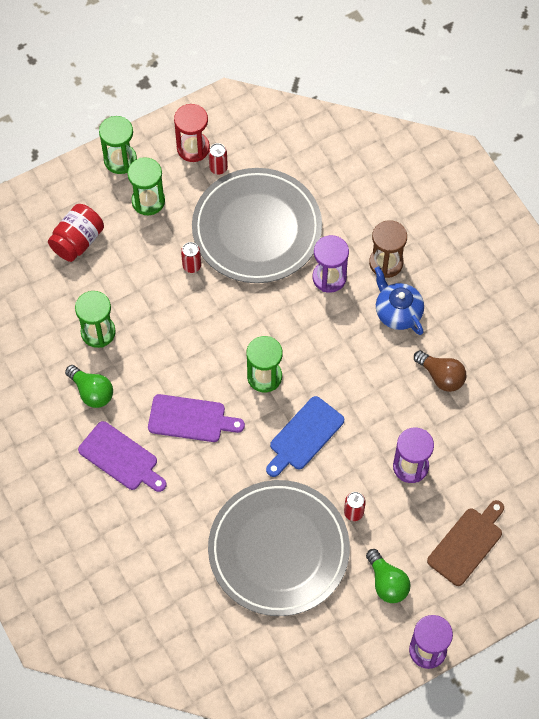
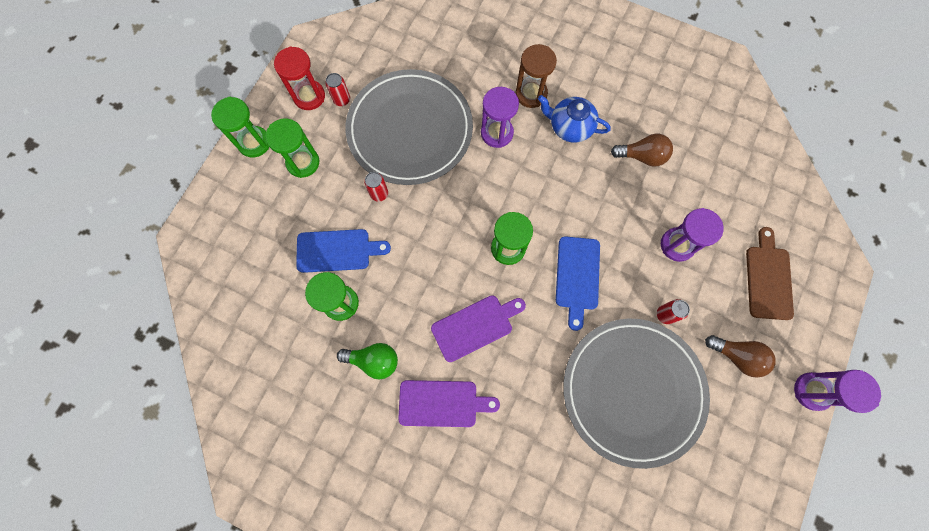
camera: 35 degrees left, 10 degrees up
(78, 241) = (266, 234): red jar -> none
(124, 289) = (337, 250): none -> blue cutting board
(387, 583) = (736, 356): green light bulb -> brown light bulb

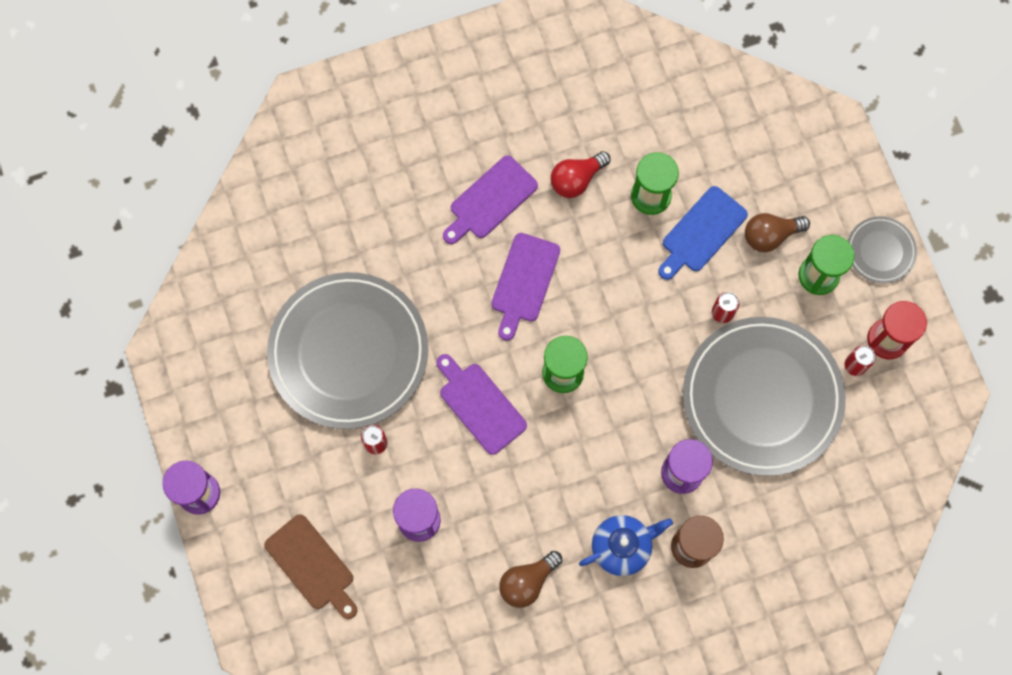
camera: 135 degrees right, 0 degrees up
(254, 143) = (880, 251): green hourglass -> grey plate
(374, 360) = (576, 179): green light bulb -> red light bulb
(577, 276) = (480, 405): blue cutting board -> purple cutting board
(736, 356) = (285, 464): brown light bulb -> brown light bulb (770, 235)

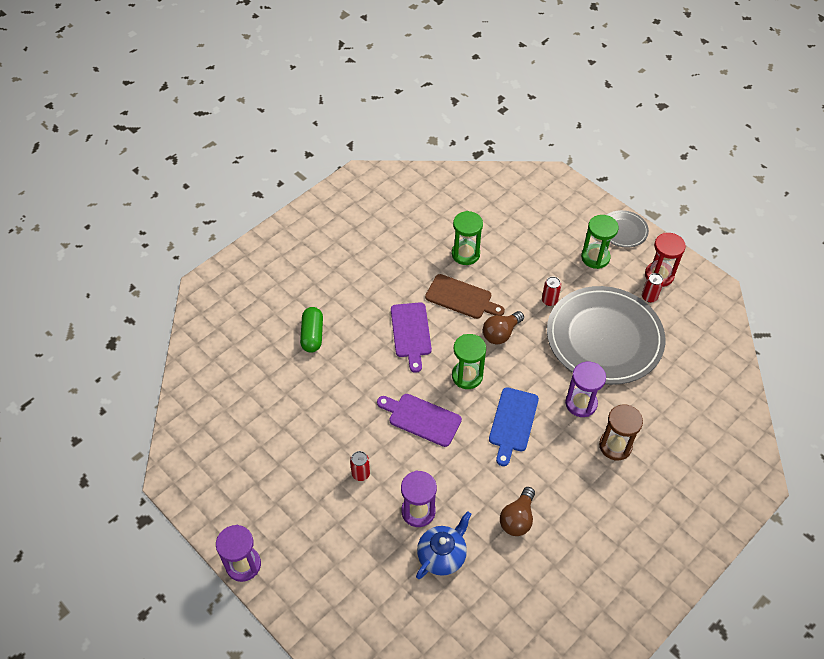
camera: 25 degrees left, 20 degrees down
(312, 565) = (354, 578): brown cutting board -> brown cutting board (461, 297)
(348, 352) = (311, 423): grey plate -> none
(402, 231) = (312, 335): none -> green capsule
(490, 200) = (363, 295): purple cutting board -> none
(576, 179) = (413, 263): red light bulb -> none
(622, 546) = (569, 466): blue teapot -> blue teapot (442, 555)
(702, 232) = (509, 262): blue cutting board -> blue cutting board (513, 422)
(770, 235) = (552, 247): brown light bulb -> brown light bulb (501, 333)

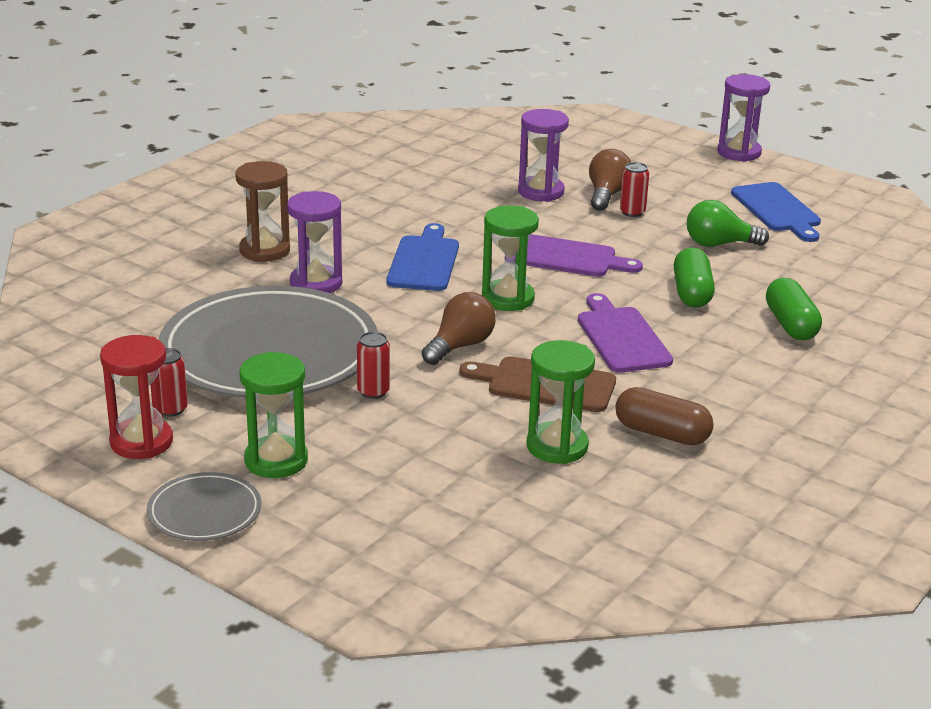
camera: 170 degrees right, 25 degrees down
(257, 467) = (777, 210): none -> blue cutting board
(317, 425) = (719, 244): none -> green light bulb
(356, 371) = (692, 293): none -> green capsule
(414, 258) = (662, 433): none -> brown capsule
(442, 555) = (499, 168): blue teapot -> none
(517, 518) = (406, 193): brown light bulb -> brown light bulb (607, 195)

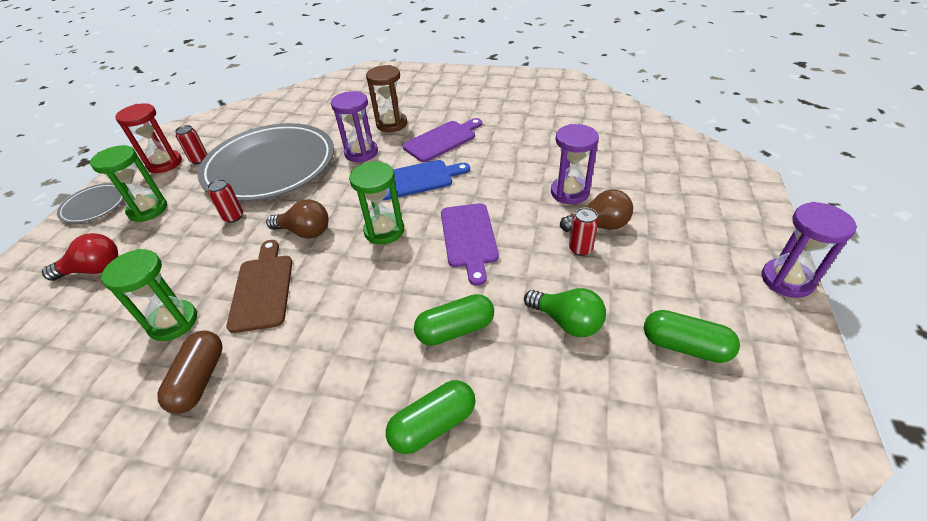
camera: 70 degrees right, 15 degrees up
(392, 507) = (94, 269): none -> red light bulb
(621, 337) = (352, 308): purple cutting board -> purple cutting board (442, 140)
(719, 244) = (567, 322): green light bulb -> green light bulb turned 150 degrees clockwise
(777, 210) = (685, 346): blue cutting board -> green capsule

